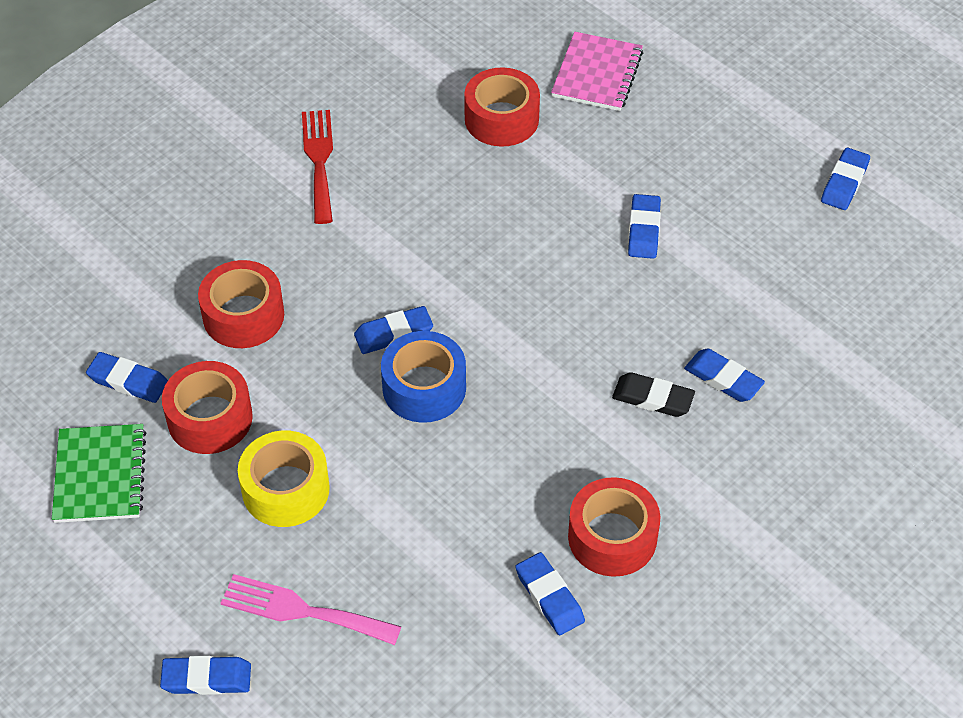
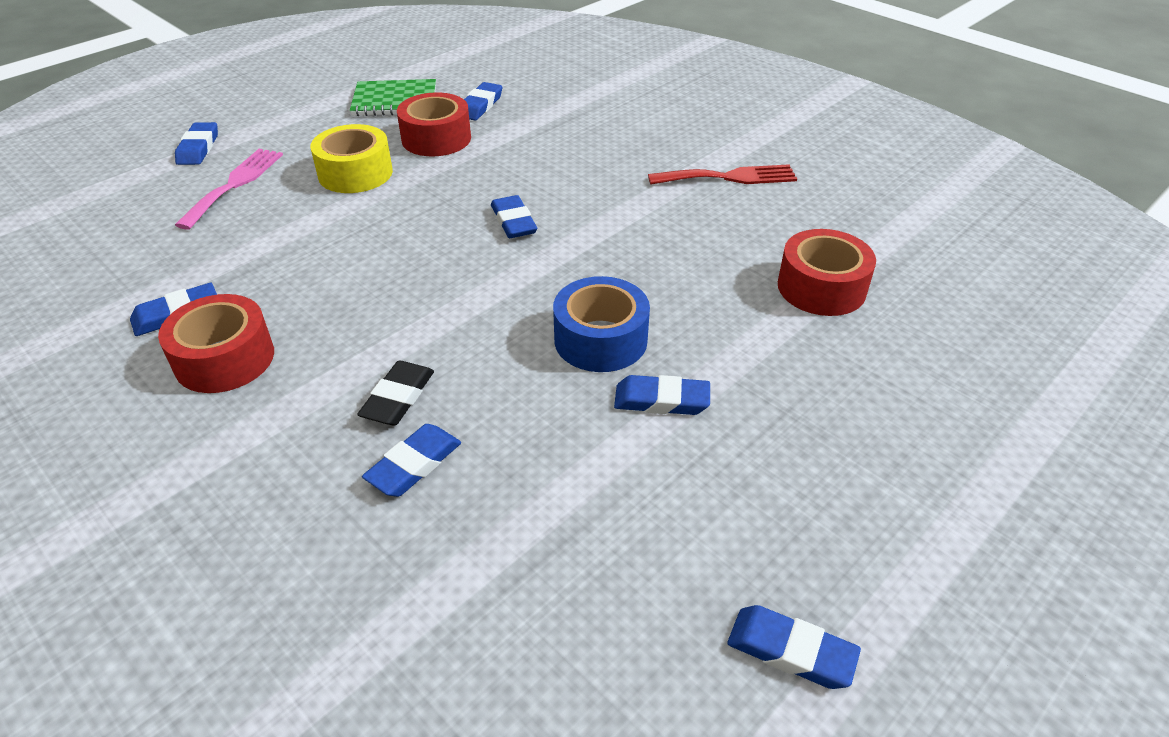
camera: 90 degrees right, 10 degrees down
(243, 315) = (541, 148): red tape -> none
(424, 388) = (446, 239): blue tape -> blue tape (600, 339)
(597, 74) = (929, 366): pink notebook -> none

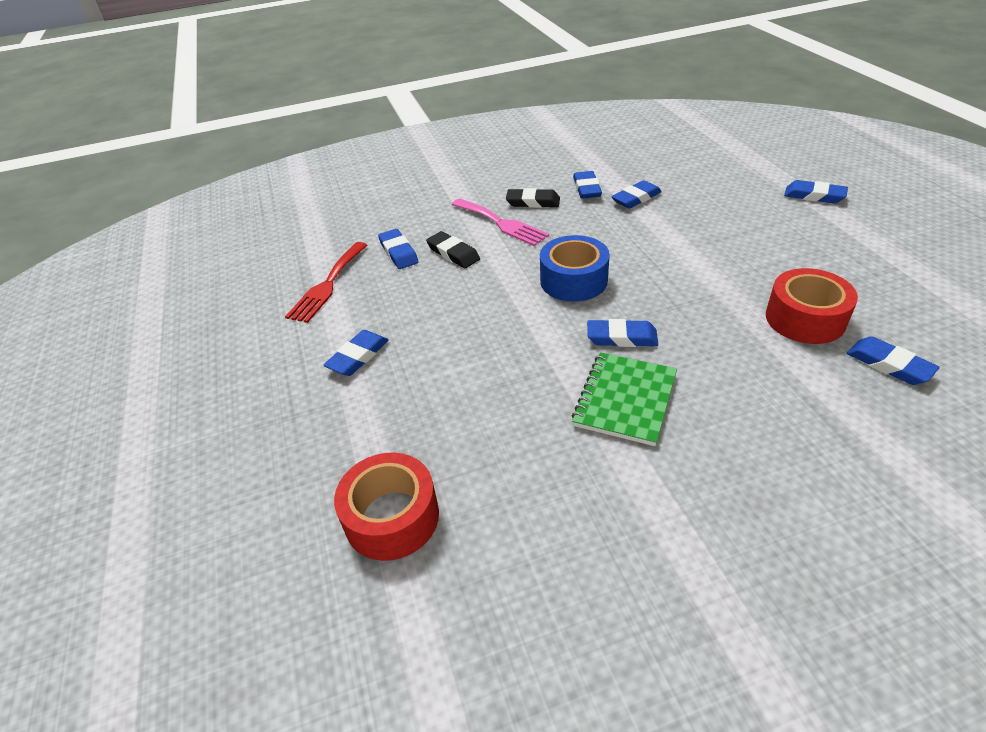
camera: 120 degrees right, 0 degrees up
(224, 359) = (533, 202): red tape -> black eraser
(235, 184) = (745, 209): pink fork -> pink fork (501, 223)
(355, 173) = (744, 264): yellow tape -> none
(395, 101) = (907, 304): green notebook -> green notebook (625, 400)
(600, 339) = (437, 346): blue tape -> blue tape (573, 280)
(729, 177) = (635, 540): red fork -> red fork (327, 285)
(791, 651) = (172, 345): blue eraser -> blue eraser (636, 198)

